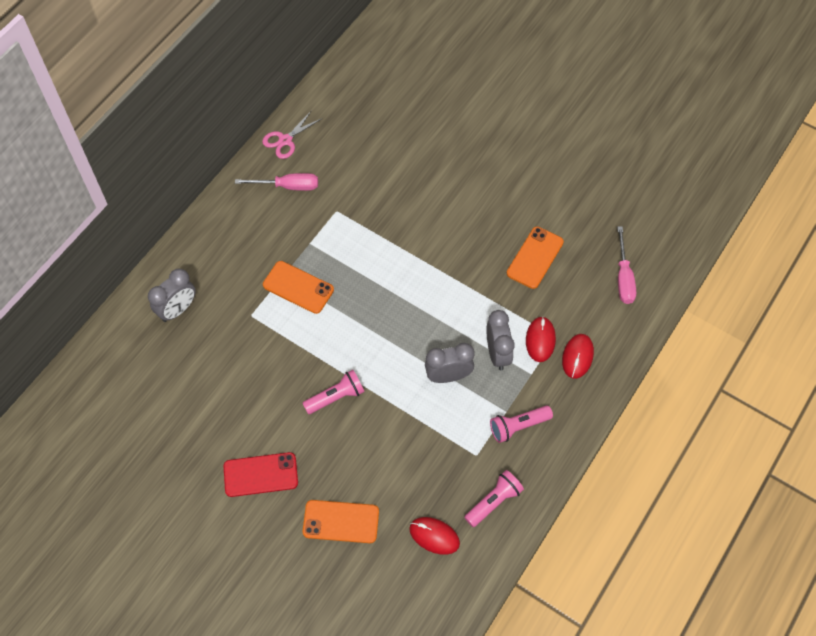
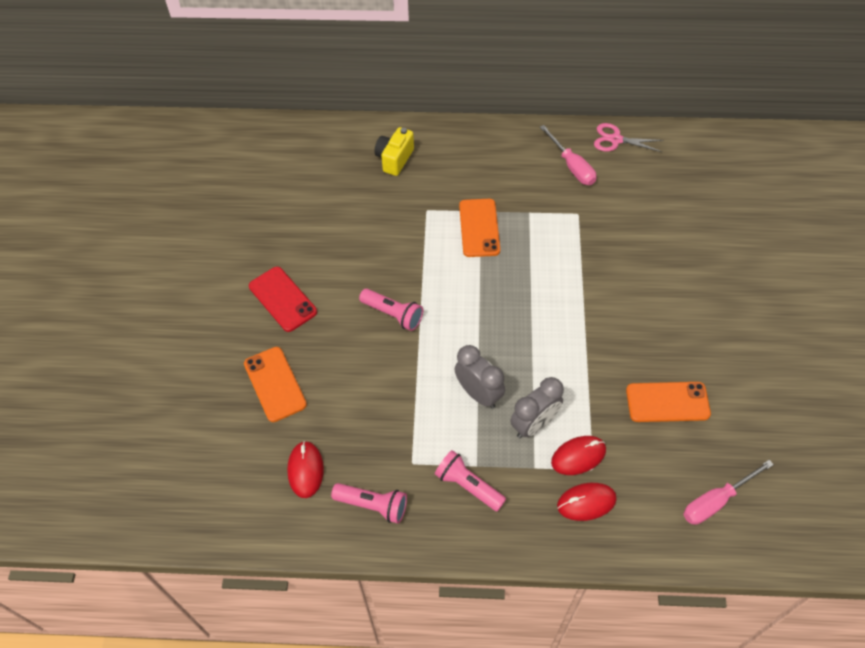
camera: 60 degrees right, 5 degrees down
(177, 310) = (394, 159): grey clock -> yellow camera

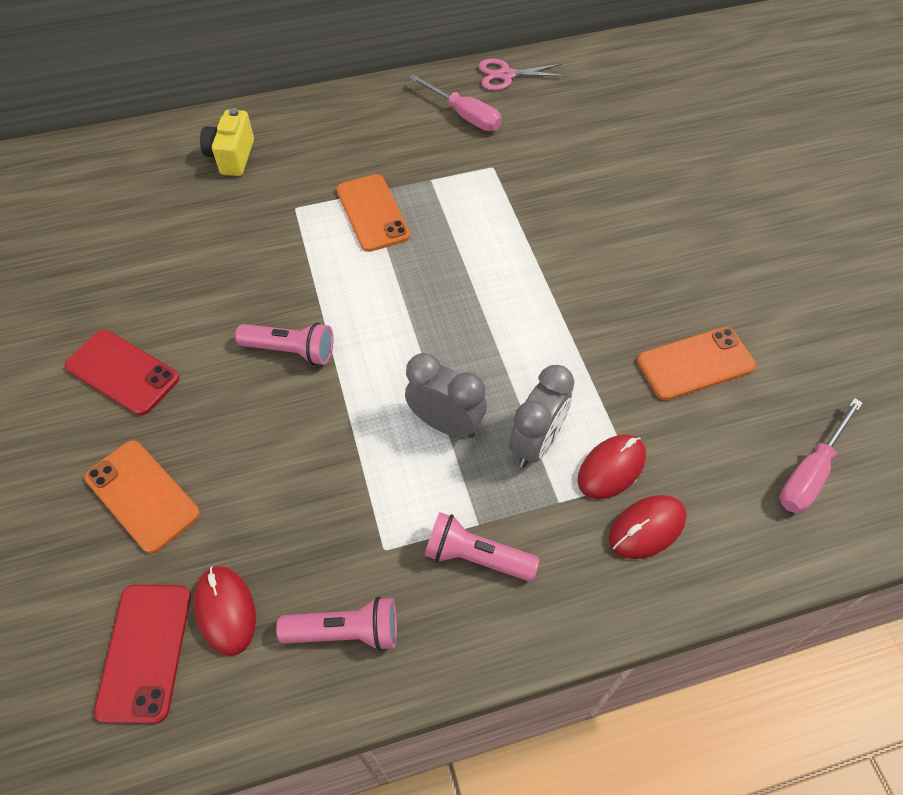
camera: 20 degrees left, 0 degrees up
(253, 479) = (145, 652): none -> red phone

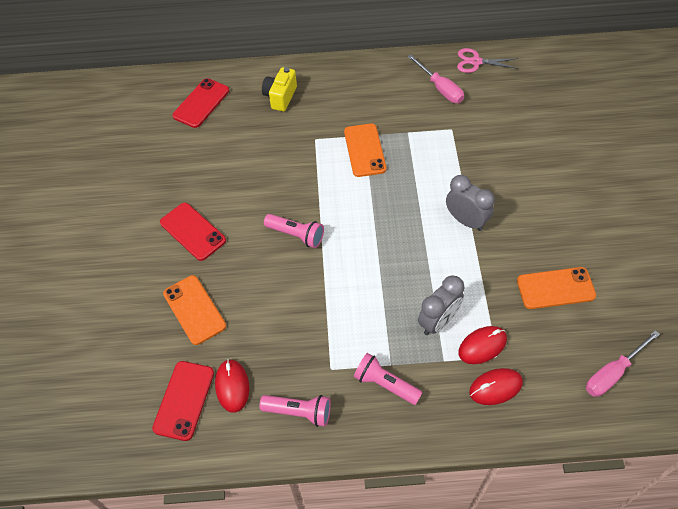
camera: 15 degrees right, 0 degrees up
(110, 181) = (201, 103): none -> red phone
(446, 424) = (383, 299): grey clock -> grey clock (466, 220)

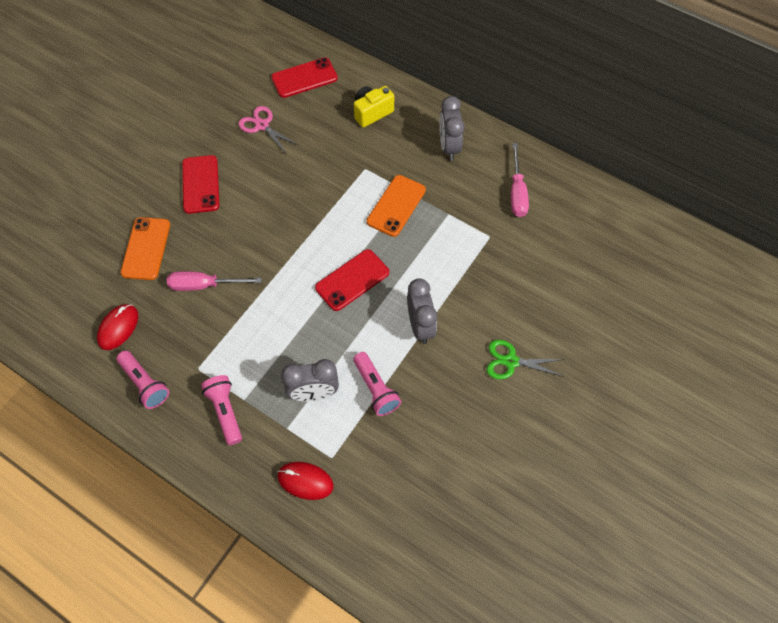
camera: 35 degrees right, 5 degrees up
(184, 400) = (78, 313): red phone -> red phone (352, 280)
(296, 235) = (273, 241): pink flashlight -> pink flashlight (376, 389)
(362, 87) = (449, 147): none -> grey clock
(476, 62) = (575, 188): pink scissors -> pink scissors (262, 125)
(482, 346) = (328, 440): red mouse -> none
(549, 201) = (511, 361): none -> green scissors
(555, 288) = (437, 440): orange phone -> none
(612, 373) = (412, 546): pink screwdriver -> pink screwdriver (204, 285)

